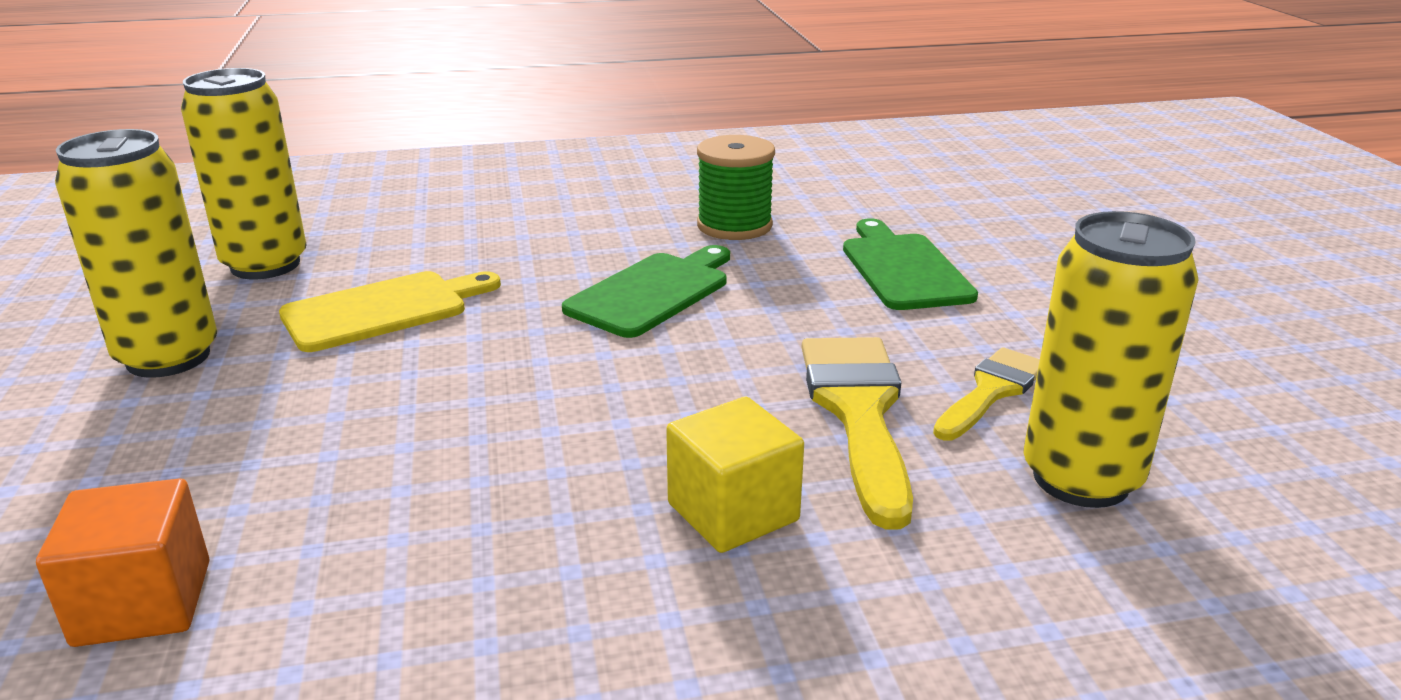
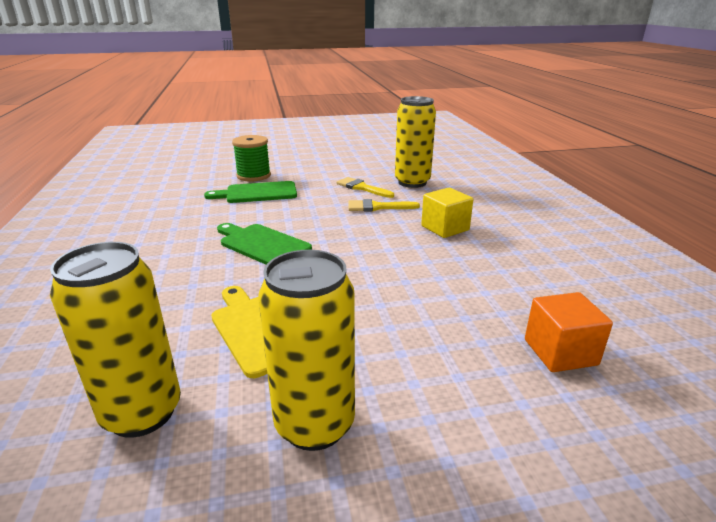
camera: 90 degrees left, 0 degrees up
(734, 226) = (185, 225): green spool -> green spool (253, 176)
(858, 412) = (377, 207): yellow brush -> yellow brush, size x0.61

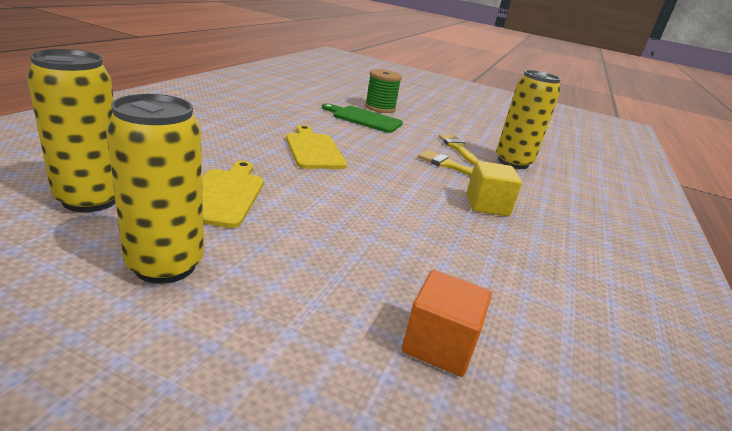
camera: 30 degrees right, 0 degrees up
(262, 244) = (314, 149): green cutting board -> yellow cutting board

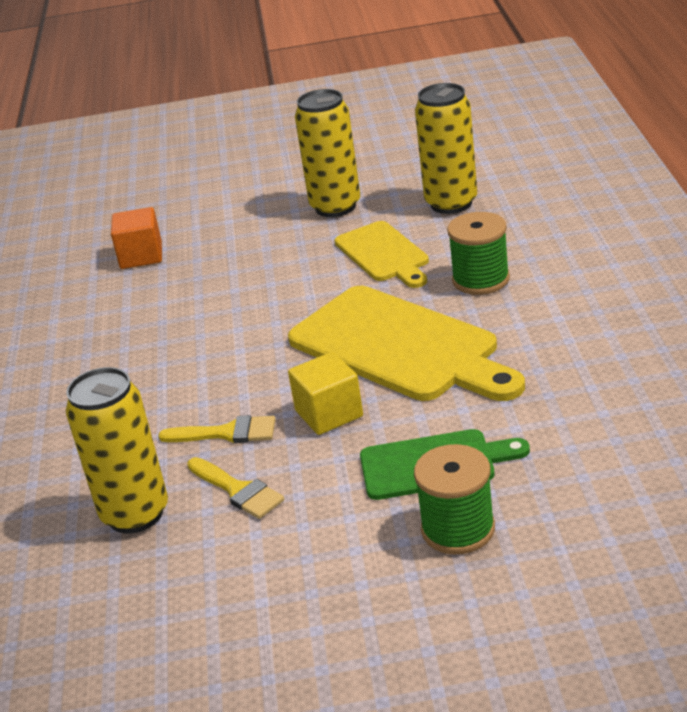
camera: 160 degrees right, 5 degrees up
(209, 149) = (481, 280): none -> green spool
(314, 149) = (400, 347): yellow cutting board -> yellow cutting board, size x1.73
(487, 205) = (148, 390): yellow cube -> yellow cube (329, 414)

